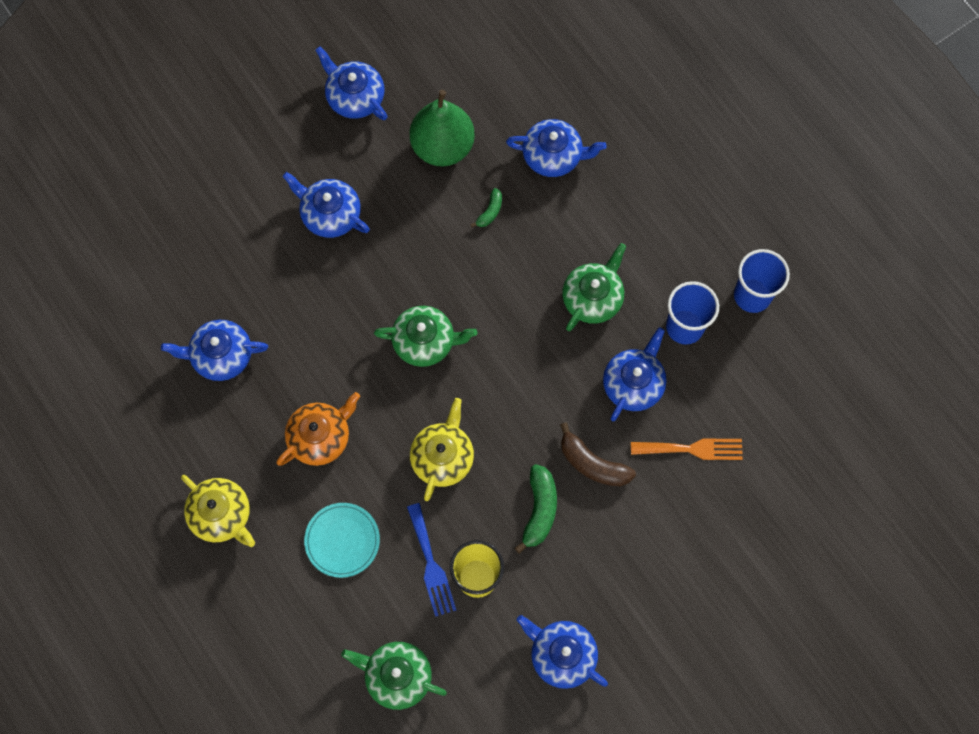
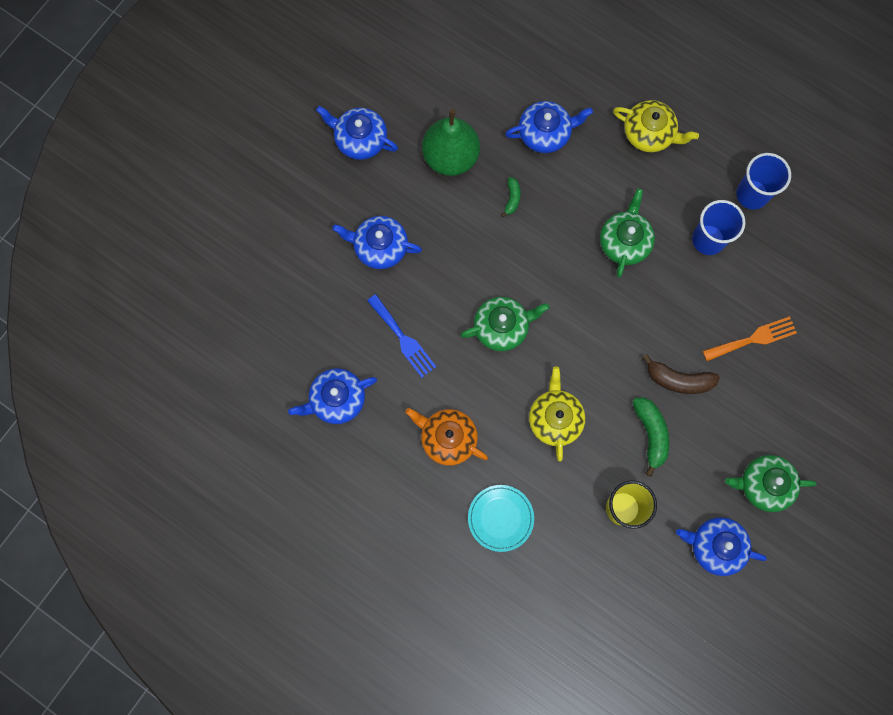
camera: 20 degrees left, 5 degrees up
(221, 515) = (392, 533): yellow teapot -> yellow teapot (649, 133)
(320, 437) = (447, 438): orange teapot -> orange teapot turned 90 degrees counterclockwise
(397, 676) = (590, 613): green teapot -> green teapot (764, 484)
(431, 564) = (581, 511): blue fork -> blue fork (403, 339)
(633, 383) = (685, 301): blue teapot -> none

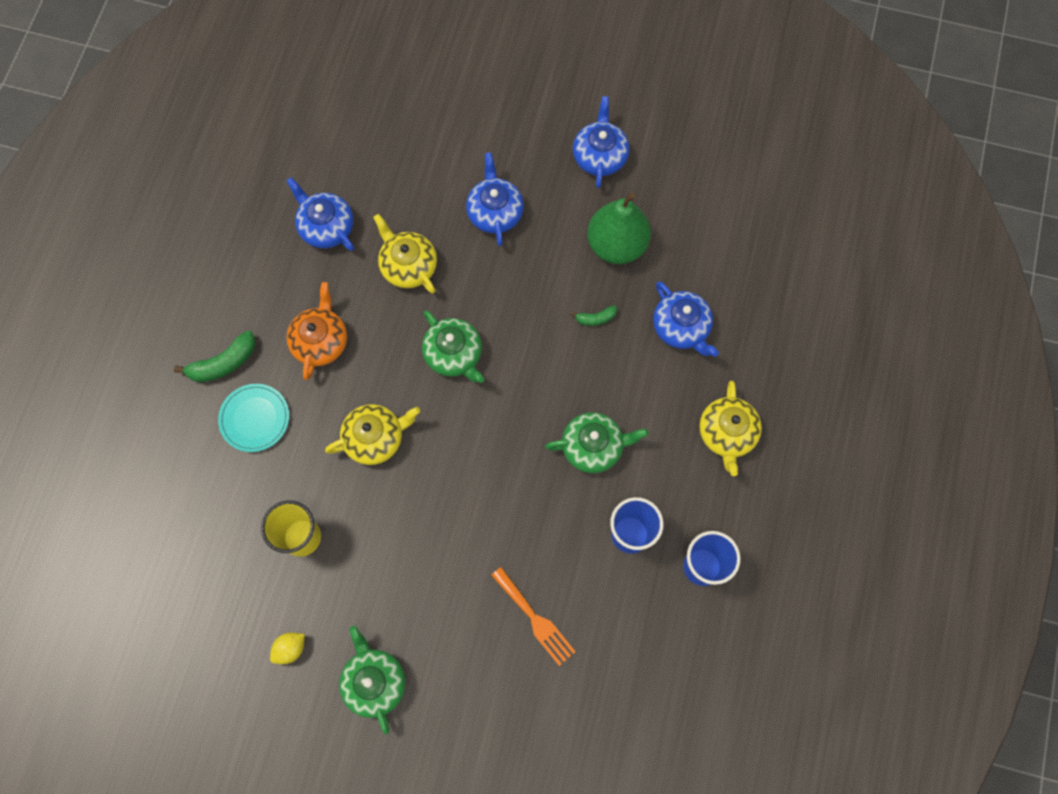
camera: 70 degrees right, 5 degrees down
(403, 339) = (408, 265): blue fork -> yellow teapot
(650, 434) = (391, 541): green banana -> green banana (223, 363)
(678, 380) = (460, 552): brown banana -> none
(715, 546) = (290, 649): blue teapot -> yellow lemon

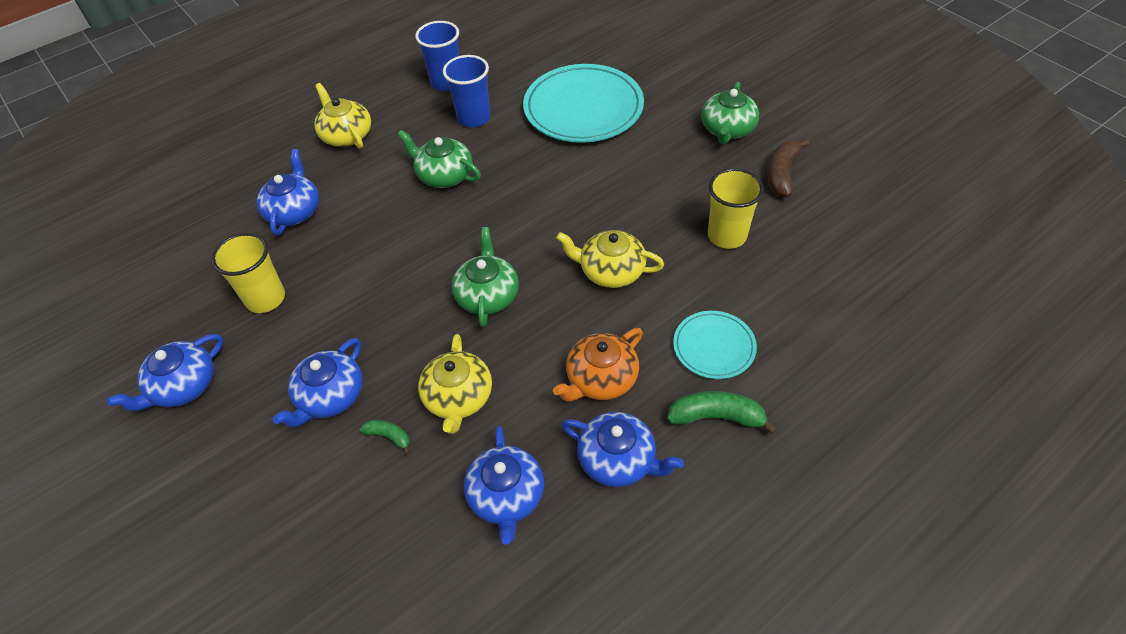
camera: 140 degrees left, 20 degrees down
(271, 292) = (618, 460): none -> blue teapot
(290, 649) = (782, 174): yellow lemon -> brown banana
(535, 619) = (583, 108): orange fork -> turquoise plate
(595, 318) = (347, 254): green banana -> green banana (389, 436)
(616, 245) = (265, 298): green pear -> yellow cup
(727, 433) = (346, 135): yellow teapot -> yellow teapot turned 75 degrees counterclockwise

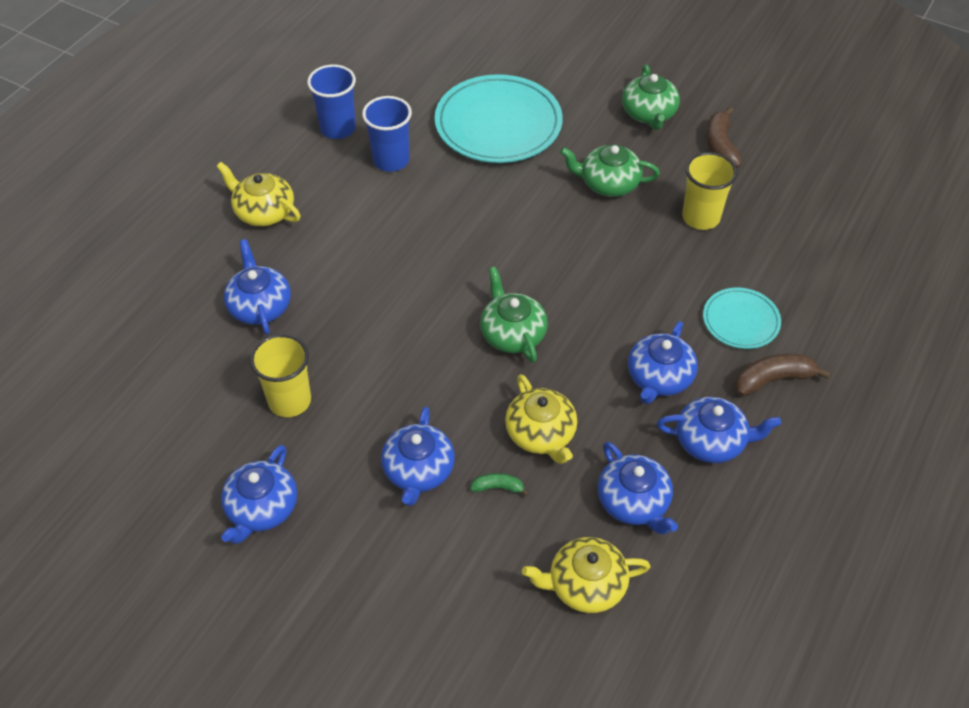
camera: 25 degrees left, 0 degrees up
(444, 175) = (397, 228): green teapot -> green teapot (608, 183)
(600, 379) = (659, 378): orange teapot -> blue teapot
(611, 271) = (614, 278): yellow teapot -> yellow teapot (585, 585)
(716, 417) = (773, 380): green banana -> brown banana

